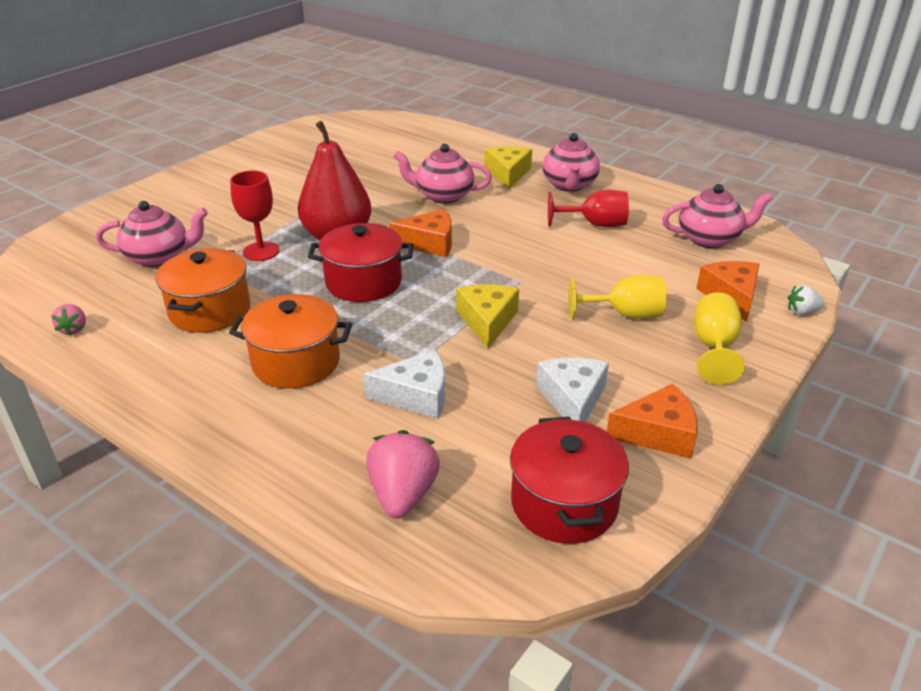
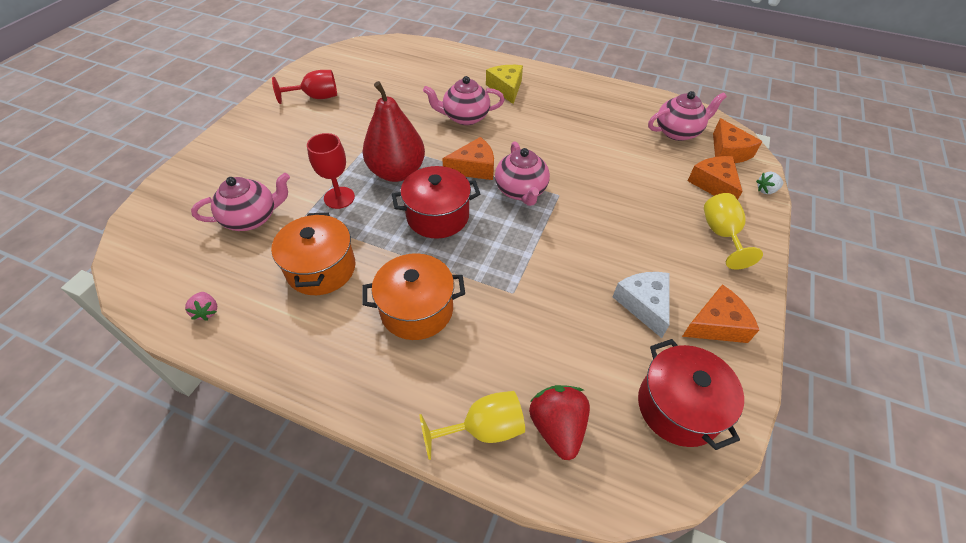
camera: 15 degrees left, 15 degrees up
(403, 494) = (557, 427): pink strawberry -> red strawberry
(416, 396) = (527, 325): white cheese -> none
(487, 321) = (550, 239): yellow cheese -> none
(569, 185) = (557, 94): pink teapot -> pink teapot (521, 191)
(595, 224) = (591, 130): red goblet -> red goblet (316, 97)
(625, 314) = (648, 214): yellow goblet -> yellow goblet (483, 429)
(769, 266) = (728, 152): none -> orange cheese

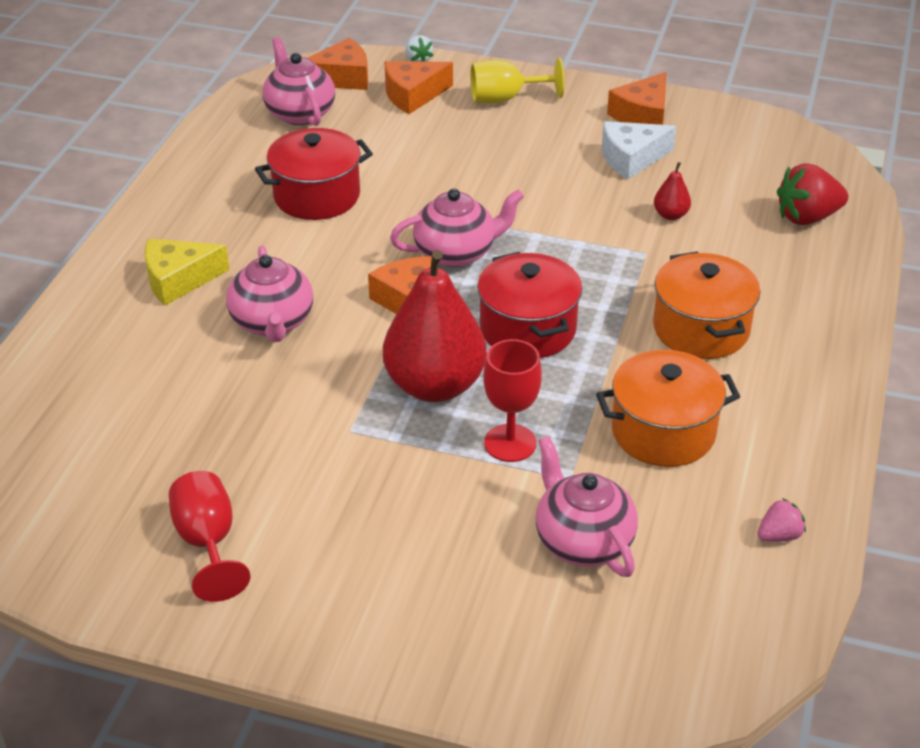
camera: 95 degrees left, 10 degrees down
(483, 429) = (831, 264): yellow goblet -> none
(561, 317) = (670, 215): none -> red pear
(678, 407) = (751, 145): red pot -> red pot (317, 196)
(716, 324) = (642, 115): orange cheese -> orange cheese turned 120 degrees counterclockwise

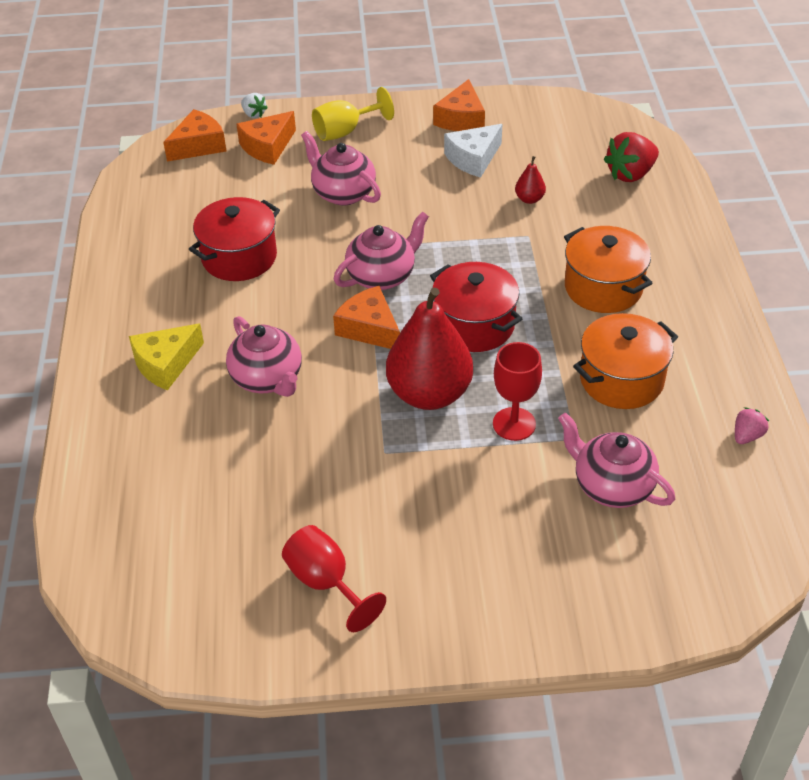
camera: 20 degrees left, 5 degrees up
(299, 113) = (181, 186): pink teapot -> pink teapot (342, 193)

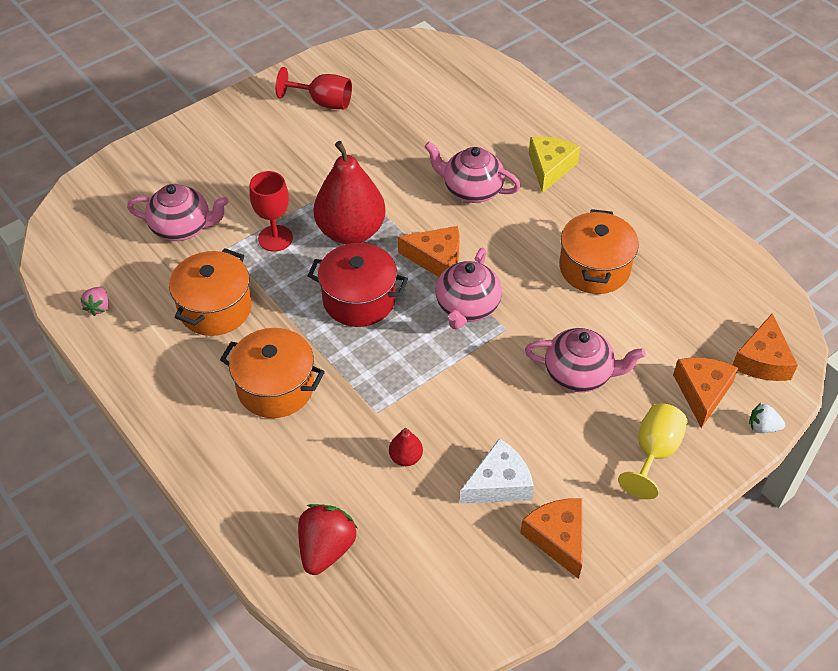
camera: 145 degrees right, 5 degrees up
(239, 257) = (594, 268): red pot -> orange pot
(473, 158) = (499, 483): white cheese -> white cheese turned 45 degrees clockwise

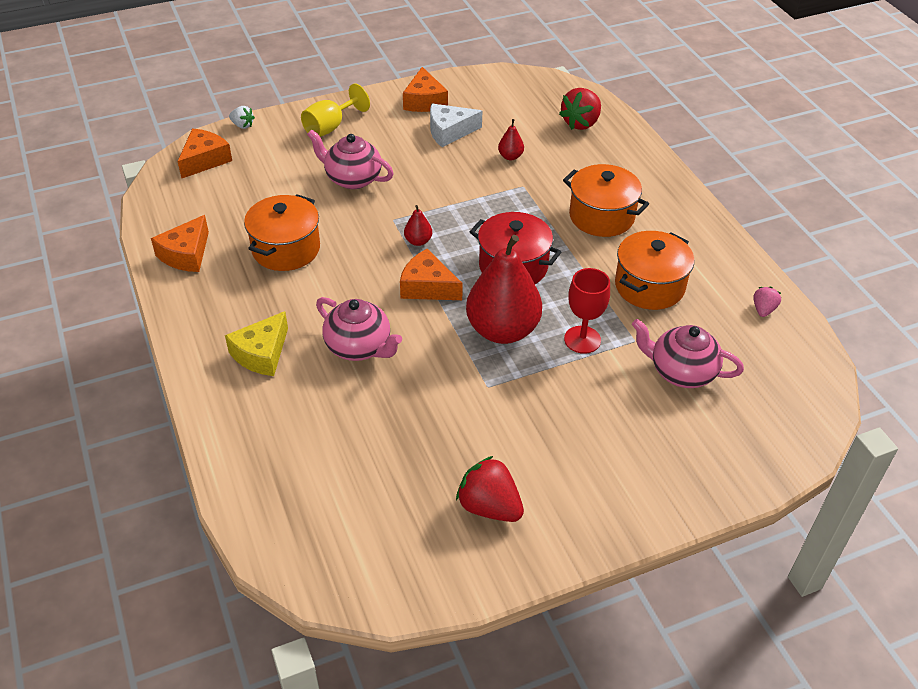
camera: 165 degrees left, 5 degrees down
(323, 102) = (489, 506): red goblet -> red strawberry
(467, 307) = (418, 241): pink teapot -> red pear
(702, 392) = (267, 151): orange cheese -> orange cheese (186, 254)

